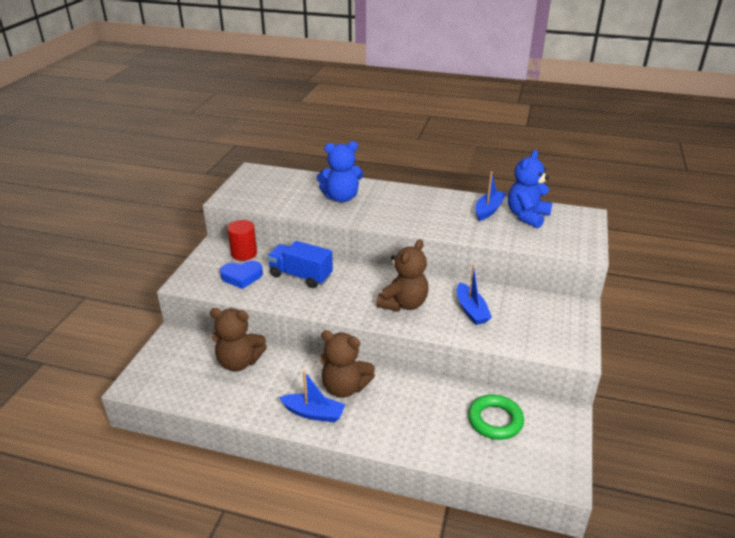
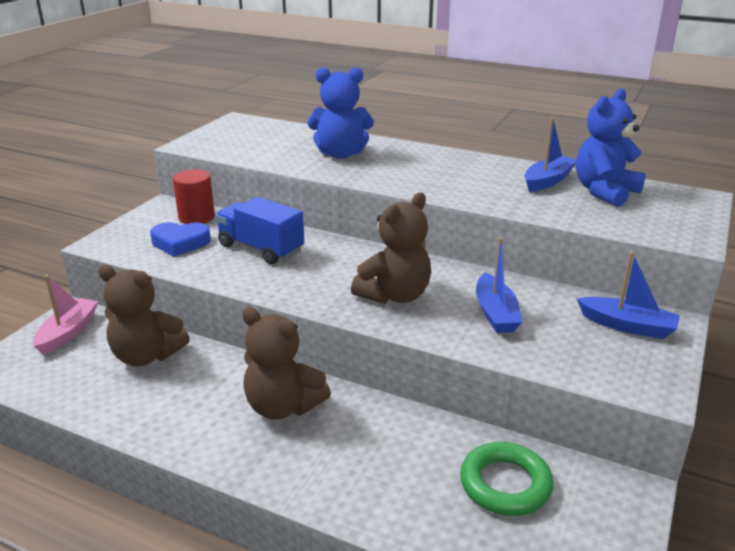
camera: 10 degrees right, 5 degrees down
(175, 351) = (68, 332): none -> pink boat
(313, 413) = (223, 437): blue boat -> blue boat (627, 326)

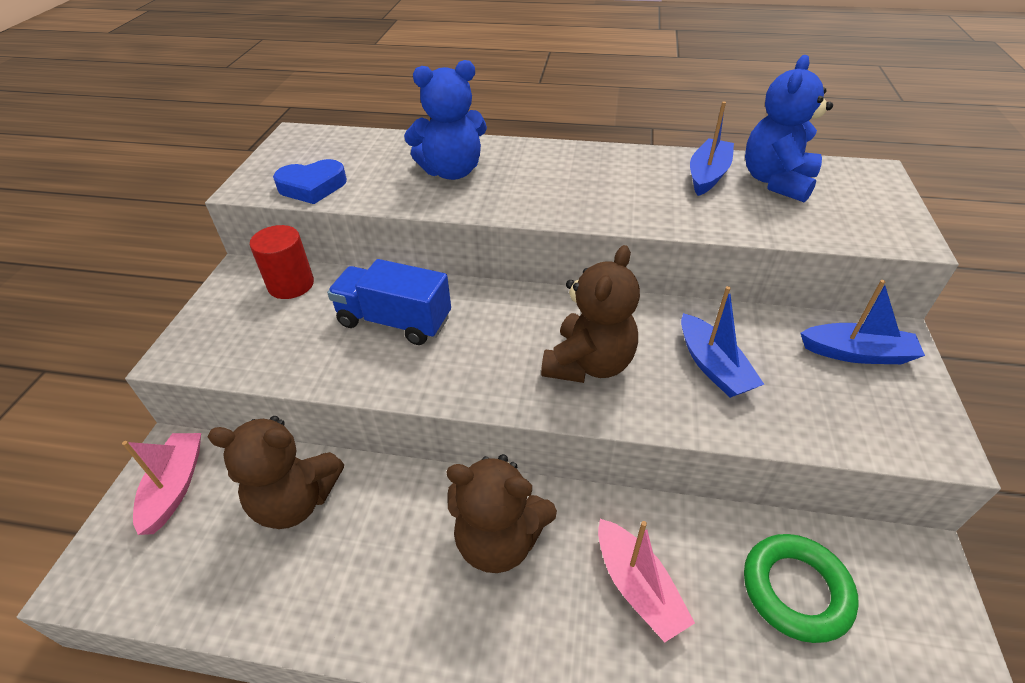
camera: 15 degrees left, 15 degrees up
(180, 243) = (287, 332): blue heart -> blue heart (312, 187)
(375, 455) = (637, 587): none -> pink boat

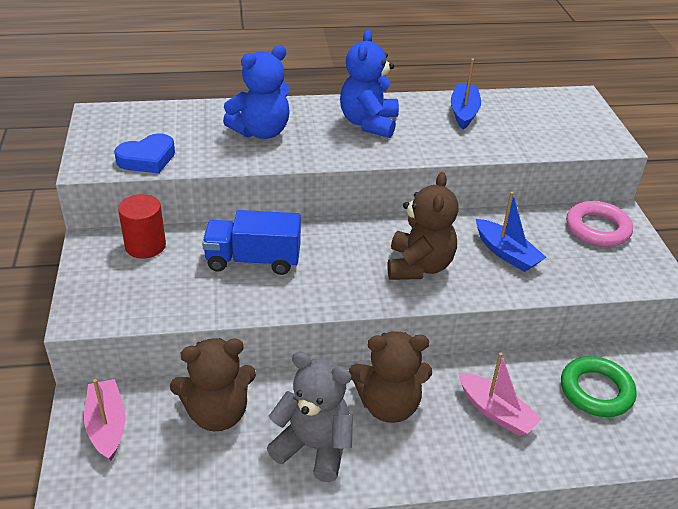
camera: 20 degrees left, 5 degrees down
(382, 577) = (314, 447): none -> grey teddy bear
(776, 182) = (514, 112): blue teddy bear -> blue teddy bear (369, 123)
(856, 353) = (597, 229): blue boat -> pink ring

